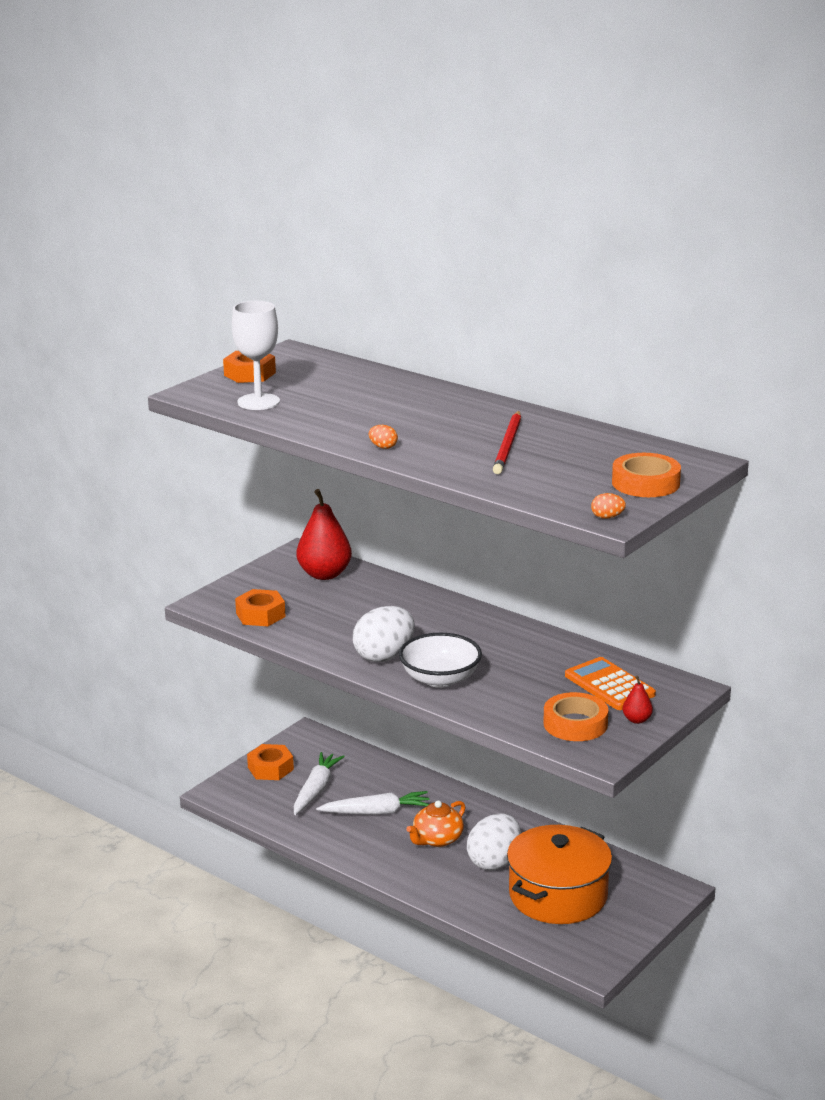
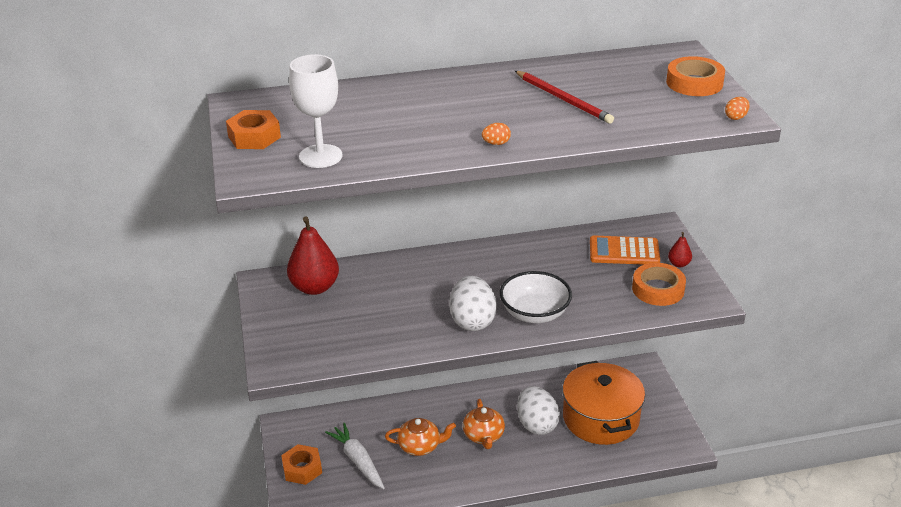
camera: 50 degrees left, 10 degrees up
(260, 615) = (333, 347): orange nut -> none
(376, 812) = (420, 446): white carrot -> orange teapot

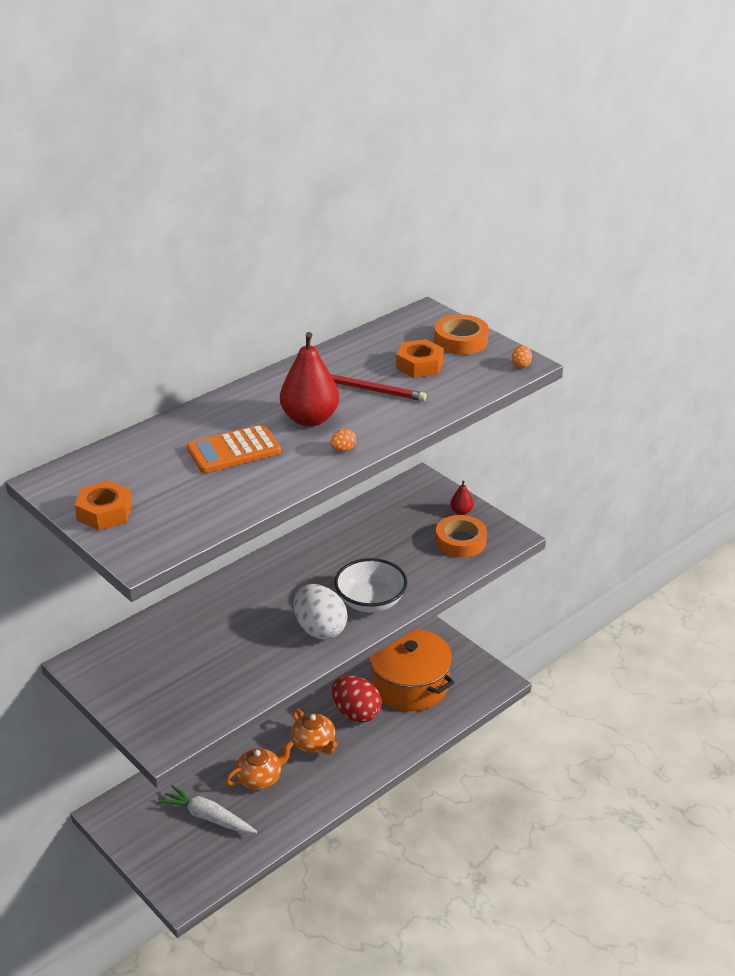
camera: 30 degrees left, 0 degrees up
(302, 469) = (157, 849): orange nut -> orange nut (419, 365)
(314, 287) = (139, 651): red pear -> red pear (310, 419)
(320, 156) = (191, 512): white goblet -> none
(536, 424) = (356, 713): white egg -> red egg
(624, 251) = (406, 515): orange calculator -> orange calculator (234, 450)

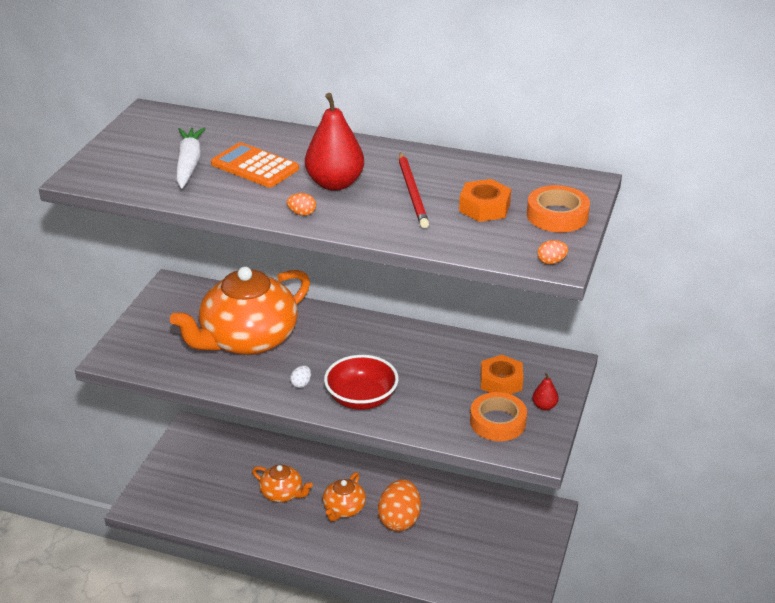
camera: 60 degrees right, 0 degrees up
(104, 512) = (125, 145): orange nut -> orange nut (501, 381)
(208, 817) = (221, 483): white carrot -> white carrot (189, 164)
(223, 640) = (247, 339): none -> orange teapot
(320, 629) = (301, 384): white egg -> white egg, size x0.41
(356, 713) = (399, 520): red egg -> orange egg
(370, 601) = (361, 398): white bowl -> red bowl
(410, 684) = (464, 540): orange pot -> none

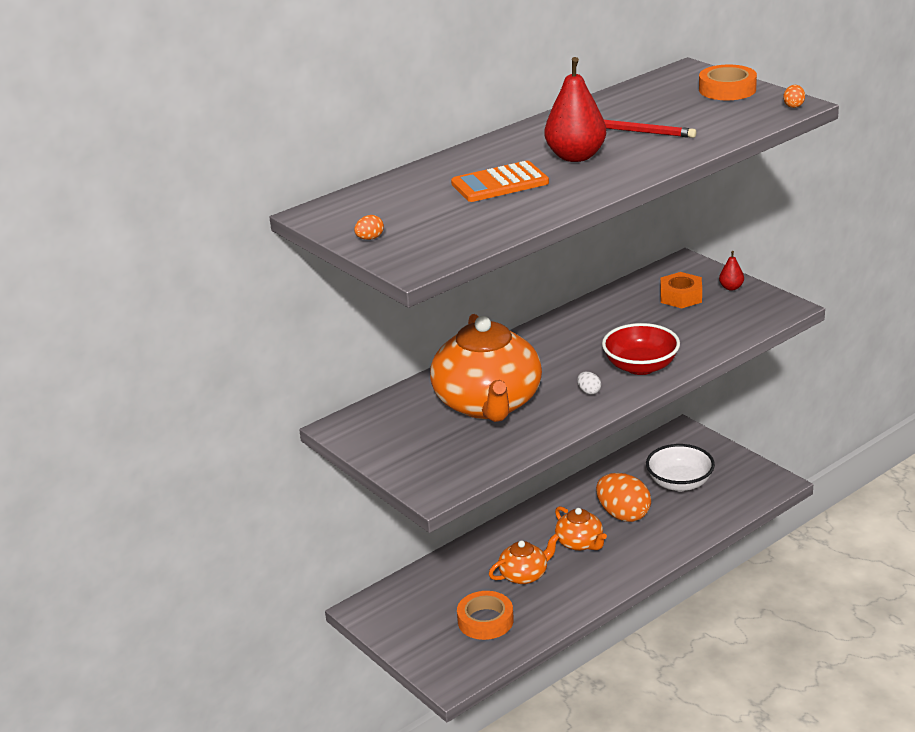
camera: 55 degrees left, 5 degrees down
(189, 164) = (456, 211): white carrot -> none
(302, 213) = (613, 178): orange egg -> orange egg (370, 238)
(470, 538) = (679, 483): none -> white bowl
(484, 208) = (686, 110): orange nut -> none
(497, 422) = (732, 313): orange tape -> orange tape (485, 620)

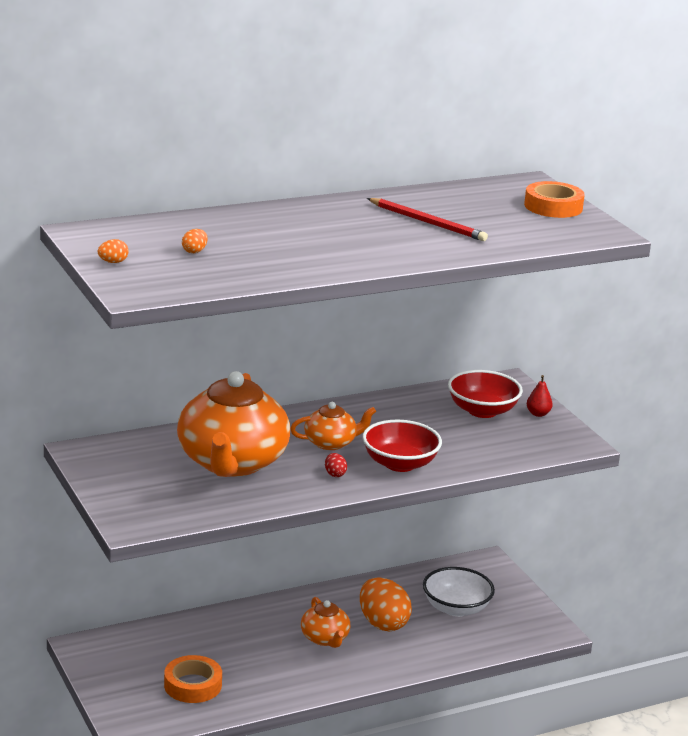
camera: 10 degrees right, 5 degrees down
(500, 183) = (268, 242): orange calculator -> none
(524, 575) = (254, 654): orange teapot -> orange teapot (331, 443)
(575, 156) = (358, 234): red pear -> none
(589, 391) = (335, 474): white egg -> red egg
(681, 297) = (482, 411): orange nut -> red bowl
(793, 106) = (605, 234): orange egg -> orange egg (194, 251)

